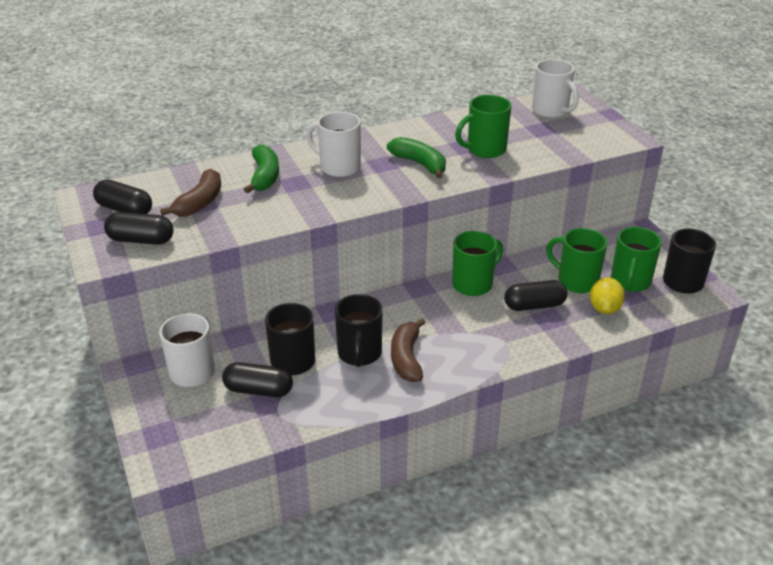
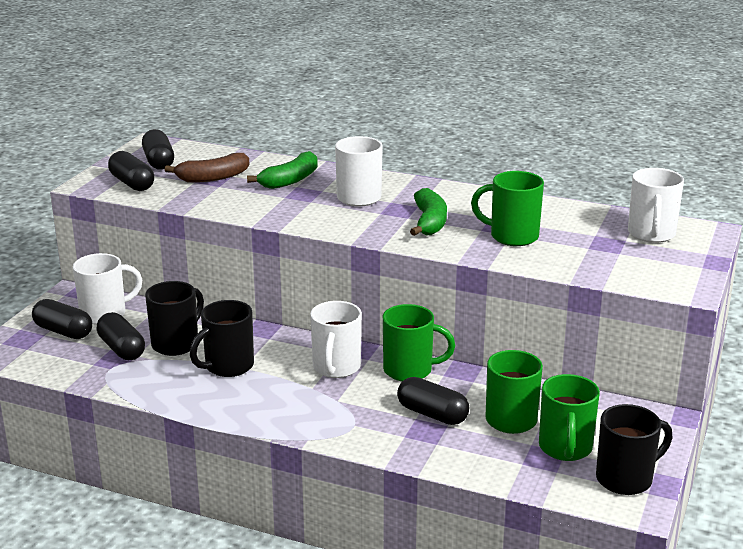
camera: 45 degrees right, 10 degrees down
(184, 406) = (63, 331): none -> black capsule
(406, 358) = (255, 389): brown banana -> none
(429, 310) = (336, 368): none -> white mug
(604, 308) = (494, 453): yellow lemon -> none
(630, 282) = (565, 448): green mug -> green mug turned 60 degrees counterclockwise

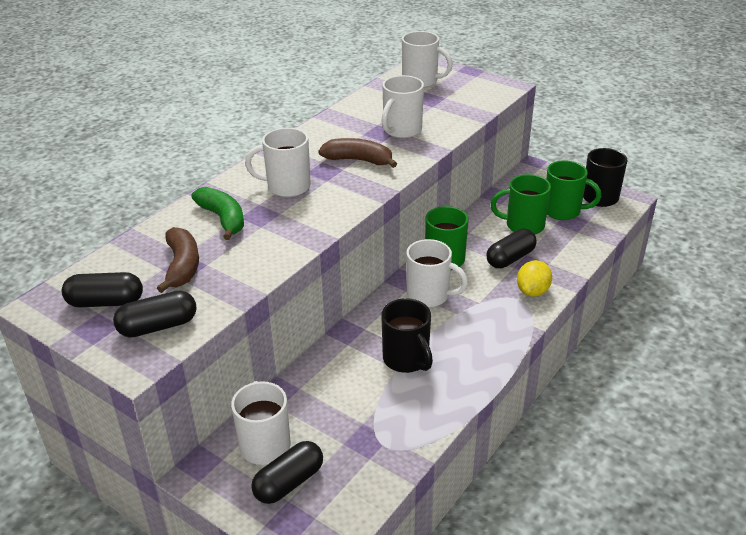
camera: 75 degrees left, 10 degrees up
(122, 349) = (346, 433): black capsule -> none
(176, 343) = (351, 391): black mug -> none
(372, 434) = (532, 291): none -> yellow lemon
(429, 222) = (358, 160): green banana -> brown banana
(512, 236) = (401, 130): green mug -> white mug

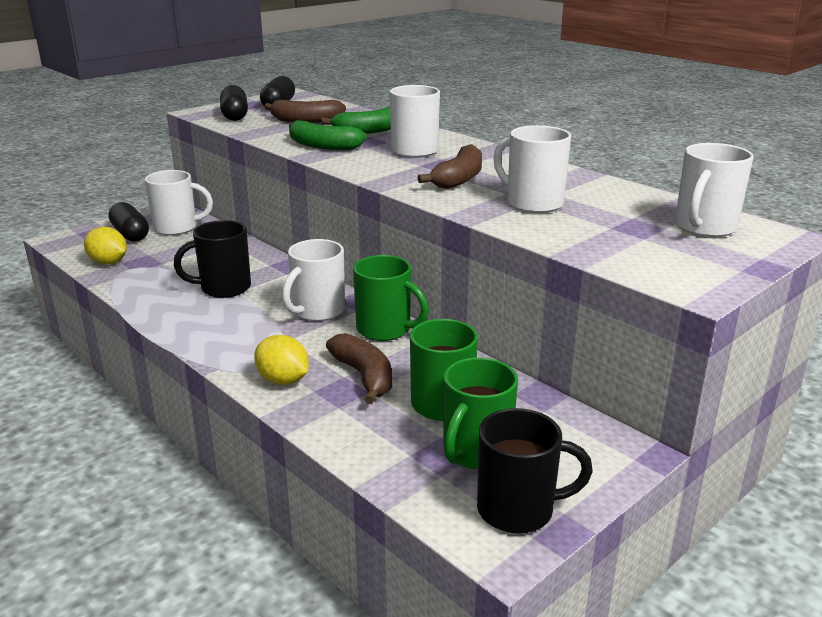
camera: 100 degrees right, 10 degrees down
(281, 237) = (323, 146): none -> green banana
(373, 469) = (108, 262): none -> yellow lemon
(510, 258) = (364, 376): black capsule -> brown banana

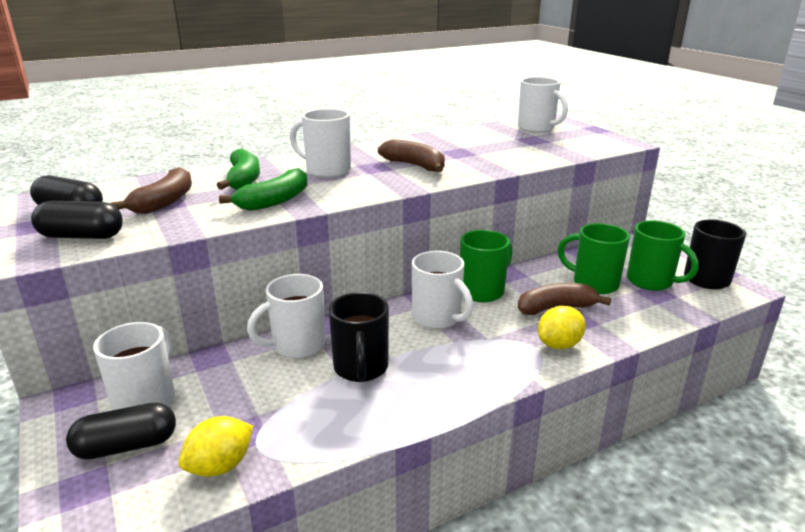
camera: 75 degrees left, 0 degrees up
(532, 203) = (481, 154): white mug -> white mug (297, 345)

